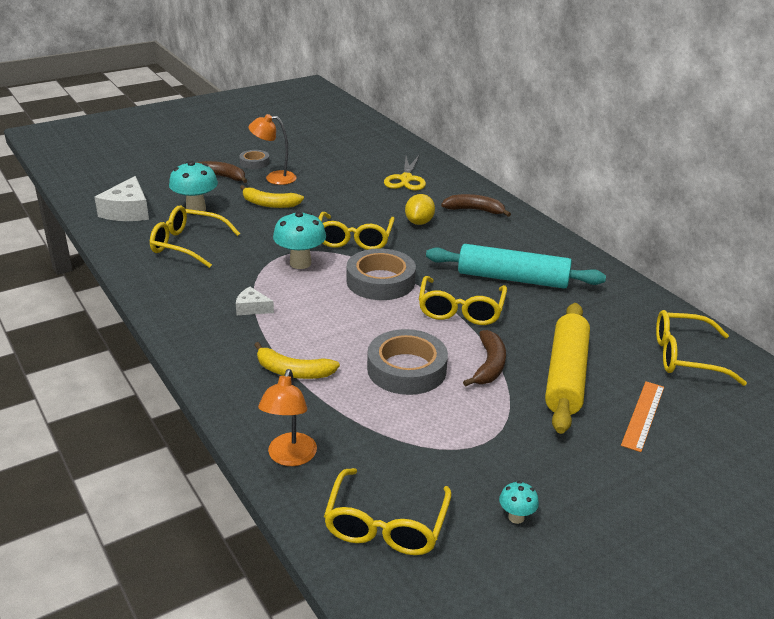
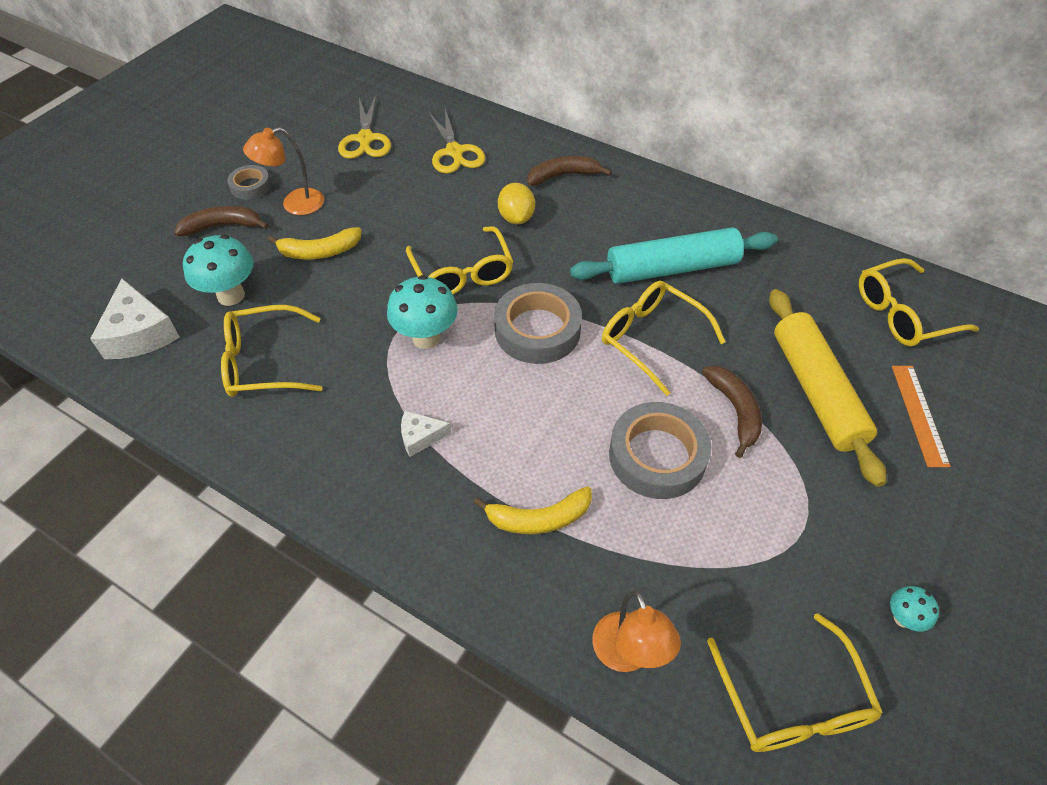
camera: 25 degrees left, 20 degrees up
(350, 158) = (365, 139): none -> yellow scissors
(461, 310) = (652, 339): yellow glasses -> yellow glasses turned 150 degrees clockwise

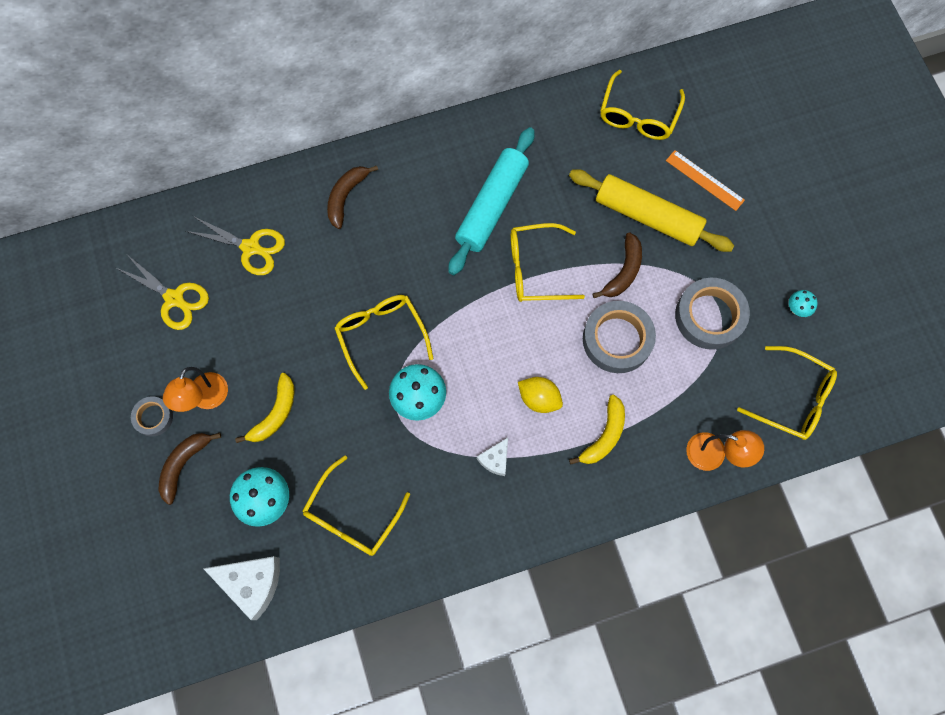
camera: 50 degrees left, 20 degrees up
(462, 273) = (381, 336): yellow glasses -> yellow glasses turned 135 degrees counterclockwise
(516, 217) = (359, 261): yellow lemon -> yellow lemon (539, 398)
(537, 330) = (471, 328): grey tape -> grey tape (709, 316)
(735, 411) = (623, 271): brown banana -> brown banana turned 90 degrees clockwise

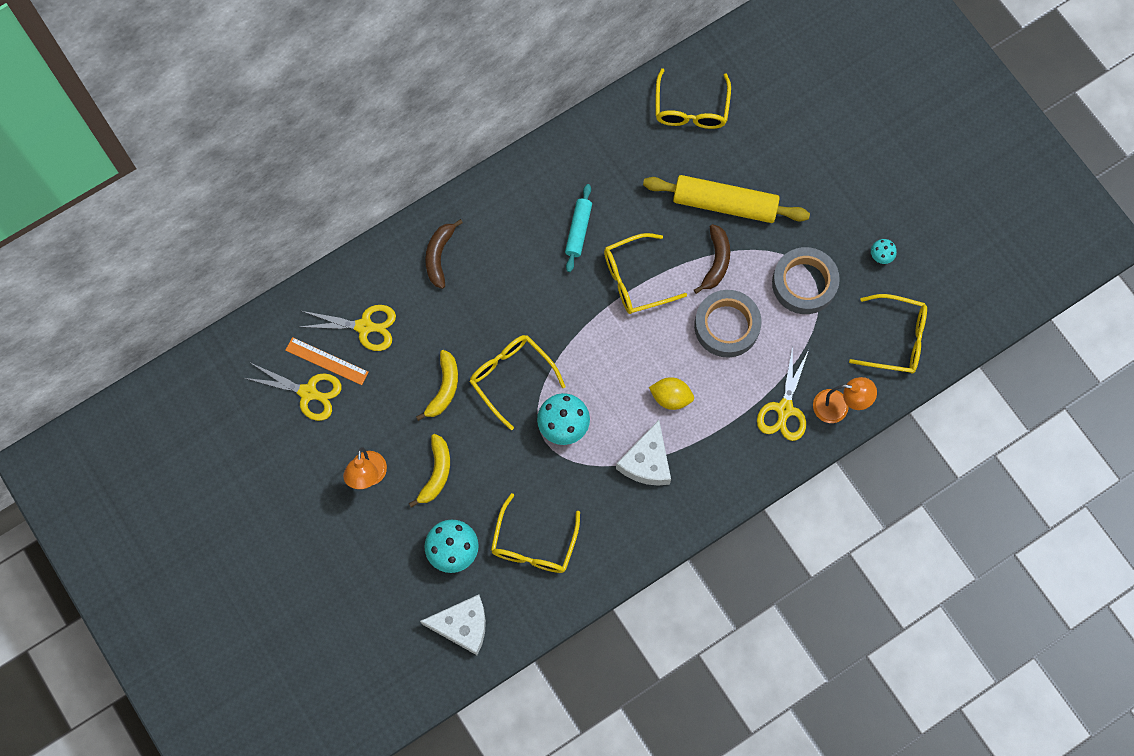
camera: 15 degrees left, 0 degrees up
(153, 417) = (325, 505): grey tape -> none
(184, 464) = (368, 540): brown banana -> none
(492, 206) = (578, 230): turquoise rolling pin -> turquoise rolling pin, size x0.56
(495, 459) = (647, 462): white cheese -> white cheese, size x1.83
(604, 435) = (737, 415): yellow banana -> yellow banana (444, 388)
(655, 442) = (784, 409): none -> yellow scissors
(704, 180) = (768, 156): orange ruler -> orange ruler (327, 361)

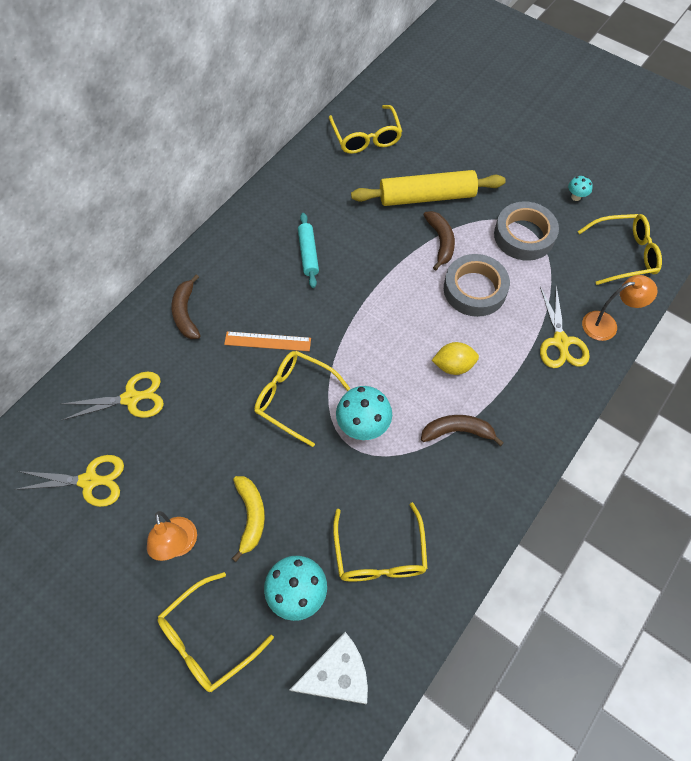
camera: 20 degrees left, 10 degrees down
(327, 361) = (101, 443): orange ruler -> orange ruler (267, 341)
(444, 388) = (230, 430): yellow banana -> none
(635, 279) = (376, 277): yellow glasses -> yellow glasses (208, 639)
(647, 462) = (457, 431): white cheese -> brown banana

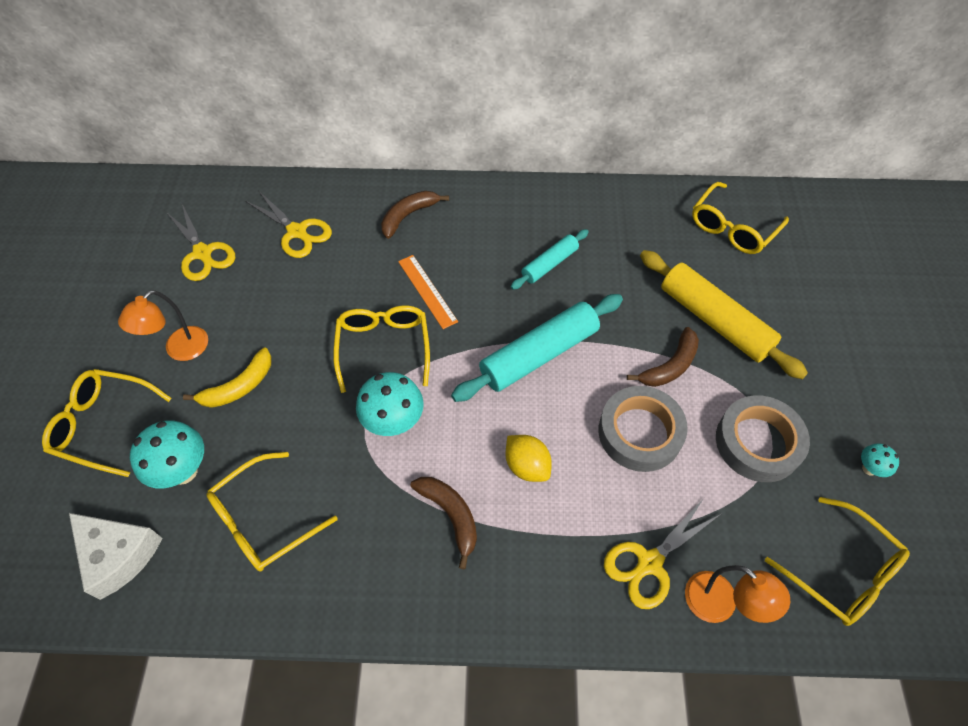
camera: 55 degrees right, 5 degrees down
(376, 306) = (539, 354): none -> turquoise rolling pin

